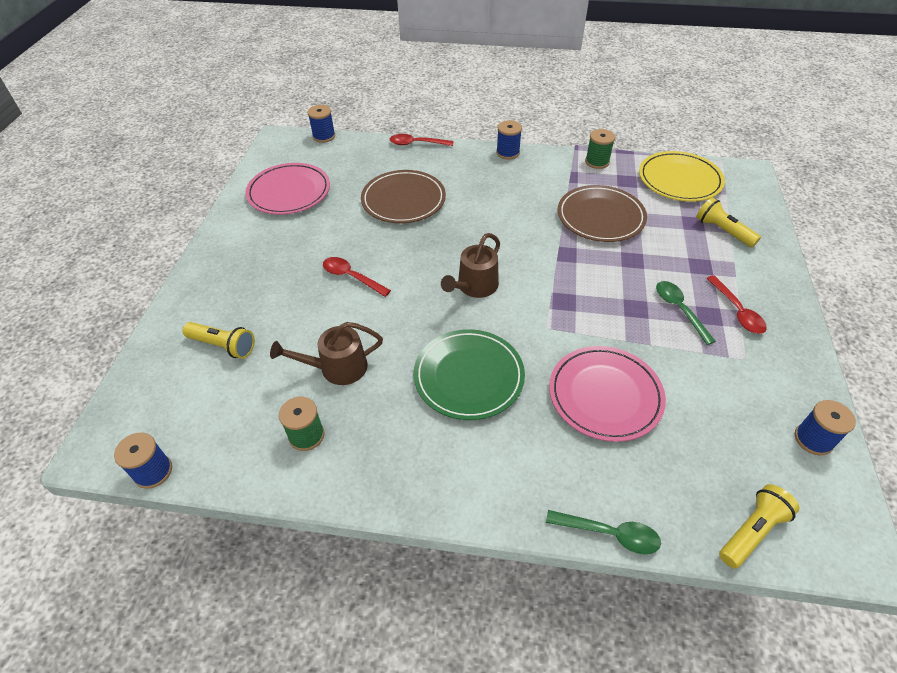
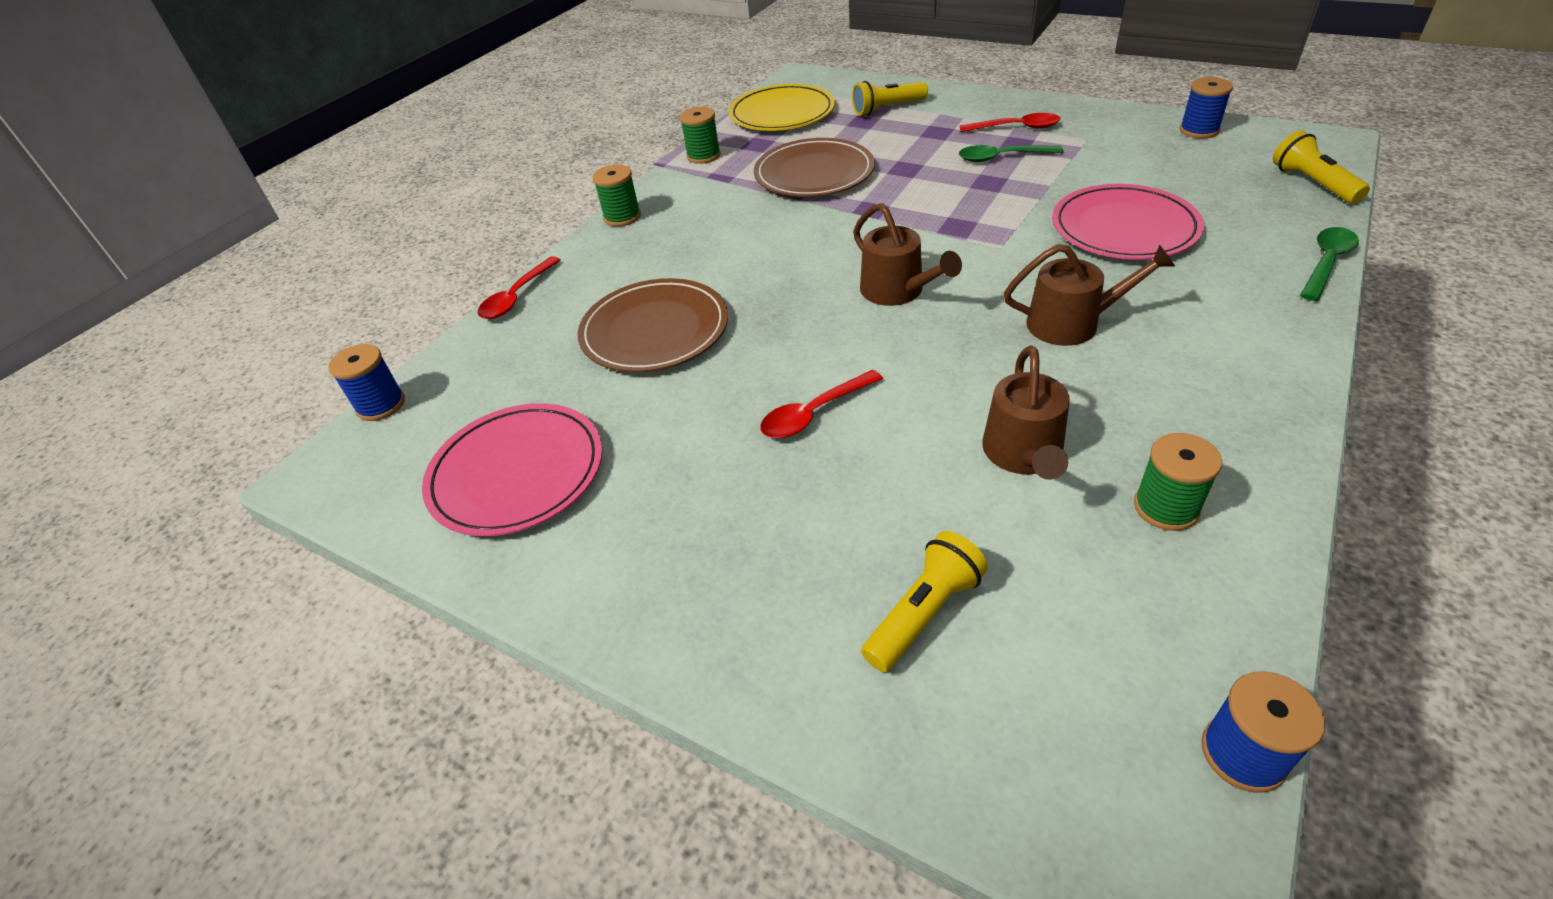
camera: 65 degrees left, 5 degrees down
(468, 376) = (1072, 323): green plate -> brown watering can
(508, 153) = (622, 217): blue spool -> green spool

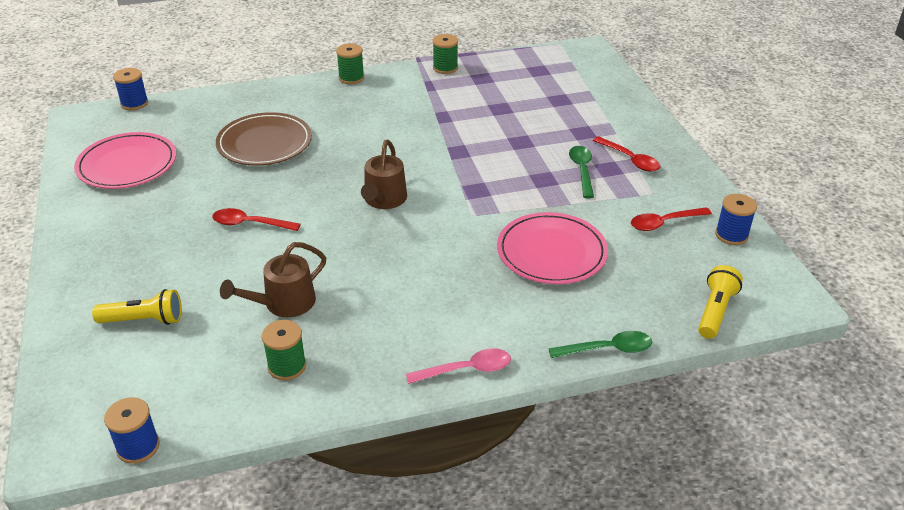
camera: 40 degrees right, 5 degrees down
(517, 296) = (248, 89): red spoon -> red spoon (664, 223)
(782, 113) = (530, 67): yellow plate -> none
(814, 173) = (473, 113): brown plate -> none
(887, 109) = (588, 100): yellow flashlight -> none
(1002, 157) = (582, 171): green spoon -> green spoon turned 45 degrees clockwise
(1072, 323) = (420, 273): brown watering can -> none
(1290, 365) = (466, 370): none -> pink spoon

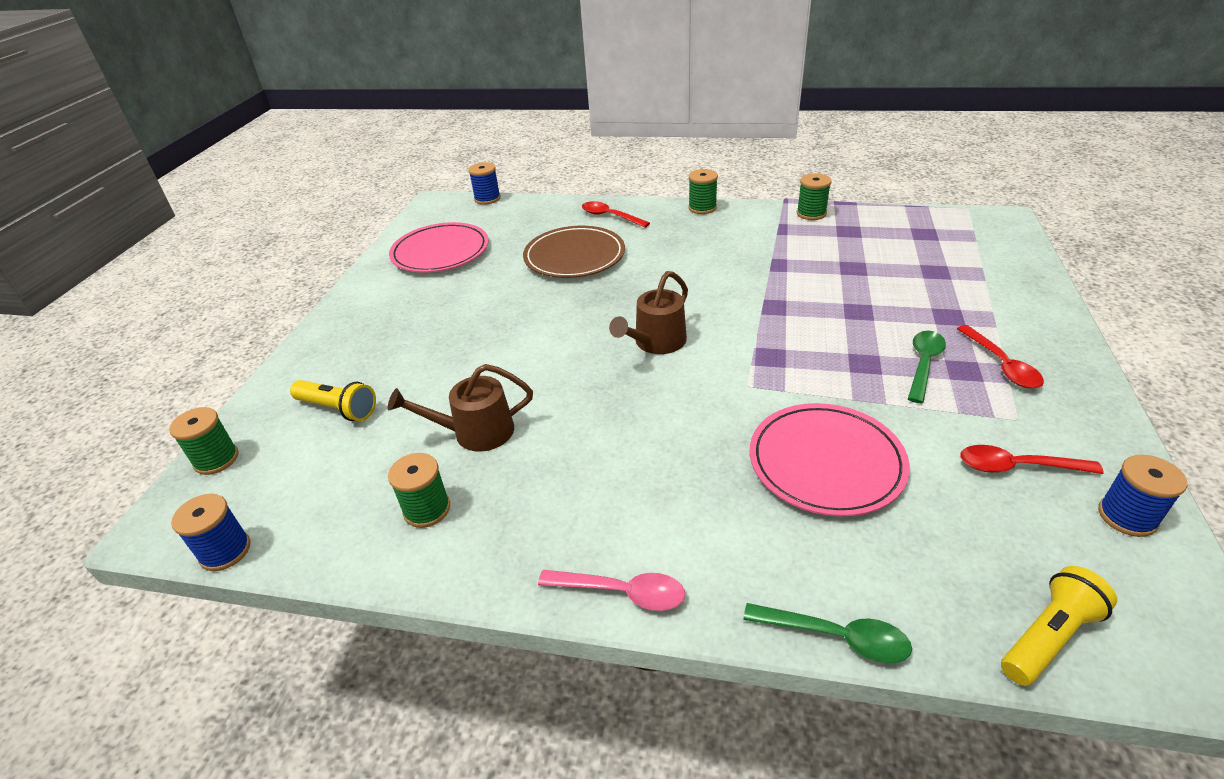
camera: 30 degrees right, 0 degrees up
(60, 390) = (216, 459): none -> green spool
(250, 224) = (504, 335): red spoon -> red spoon (610, 216)

